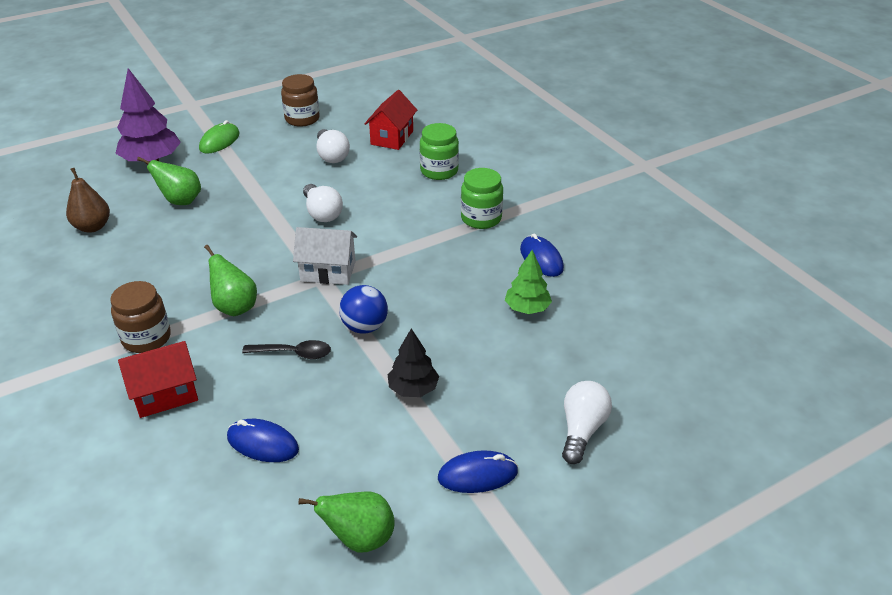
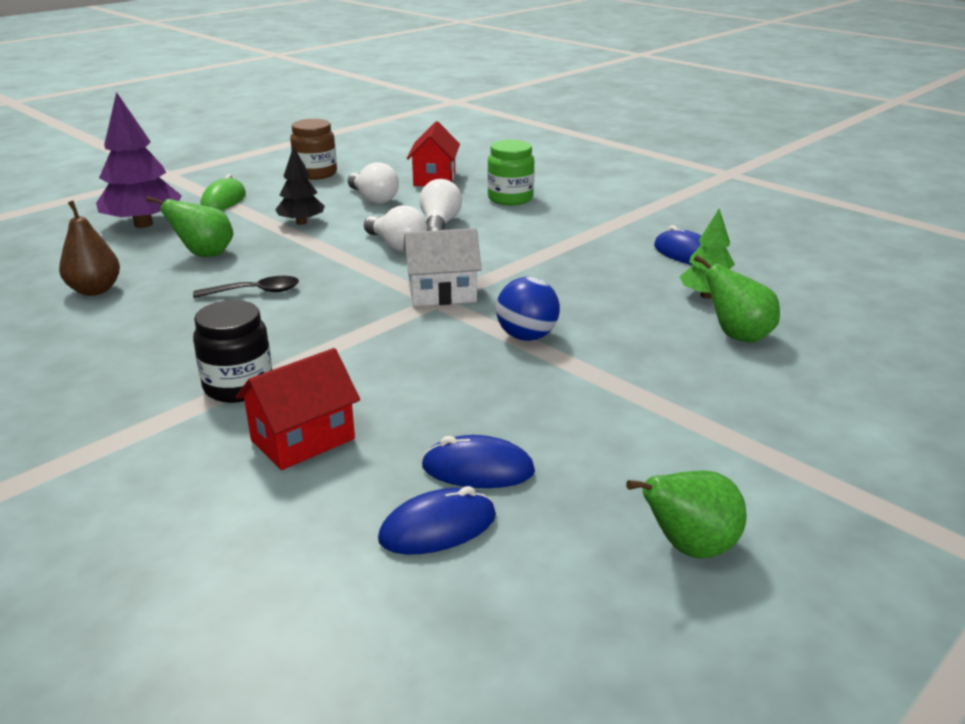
camera: 15 degrees left, 10 degrees down
(146, 338) = (238, 386): brown jar -> black jar
(235, 307) = (343, 340): green pear -> green pear (737, 336)
(294, 353) = (454, 373): black spoon -> black spoon (255, 292)
(413, 389) = (633, 384): black tree -> black tree (301, 222)
(477, 475) = (783, 454): blue mouse -> blue mouse (438, 528)
(481, 218) = (589, 230): green jar -> none
(582, 430) = (866, 391): white light bulb -> white light bulb (439, 225)

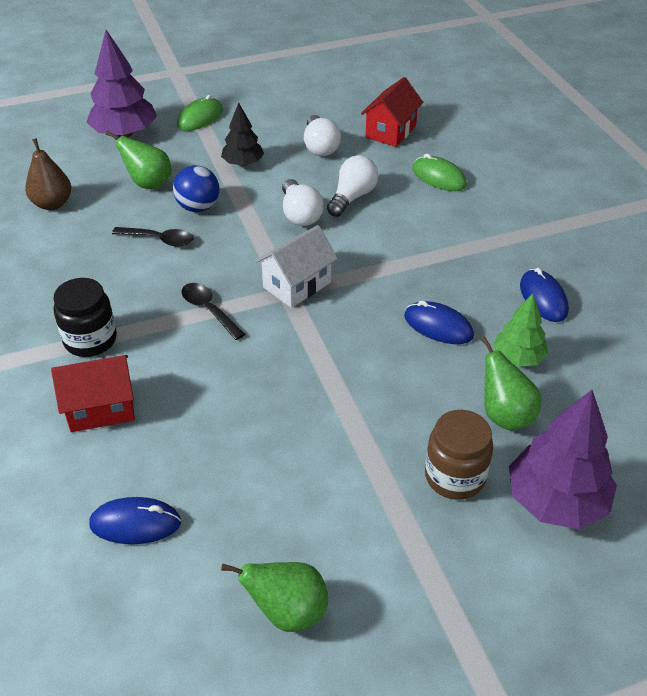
camera: 25 degrees right, 15 degrees up
(315, 174) = (293, 100): brown jar -> brown jar (455, 476)
(362, 331) = (209, 310): none -> black spoon
(442, 293) = (297, 285): white house -> white house turned 60 degrees counterclockwise
(478, 469) = (197, 481): blue mouse -> blue mouse (438, 326)
(510, 198) = (439, 177): green jar -> green mouse
(526, 336) = (328, 357): blue ball -> blue ball (198, 207)
(847, 381) = (556, 501): none -> purple tree

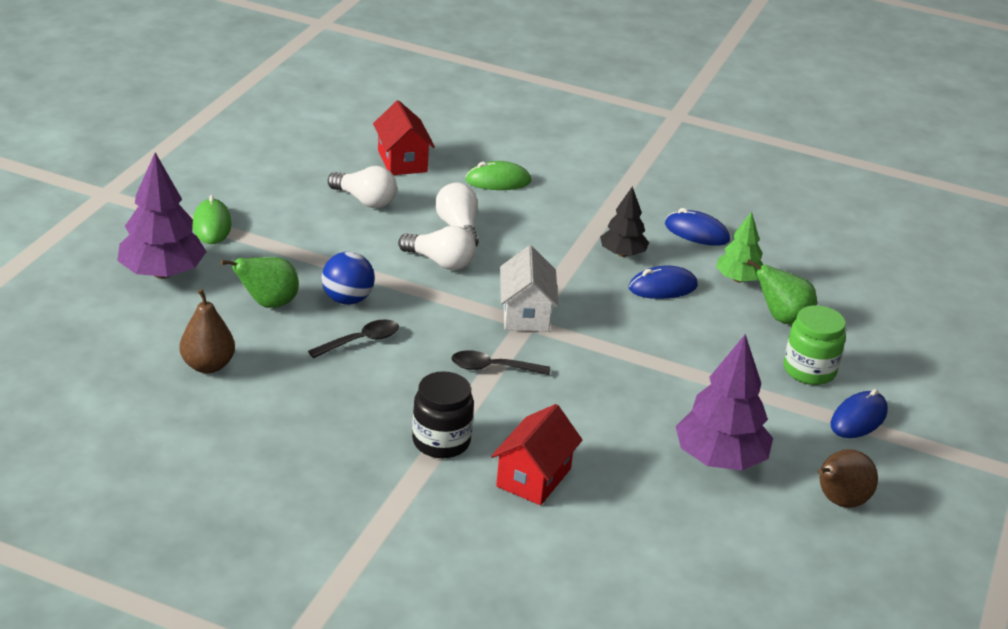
camera: 50 degrees left, 10 degrees down
(135, 523) = (680, 523): blue mouse -> blue mouse (858, 419)
(243, 163) = (323, 245): black tree -> black tree (622, 254)
(288, 612) = (839, 501): green pear -> brown pear
(455, 476) = (809, 370): brown jar -> green jar
(556, 501) = (876, 348): purple tree -> purple tree (720, 459)

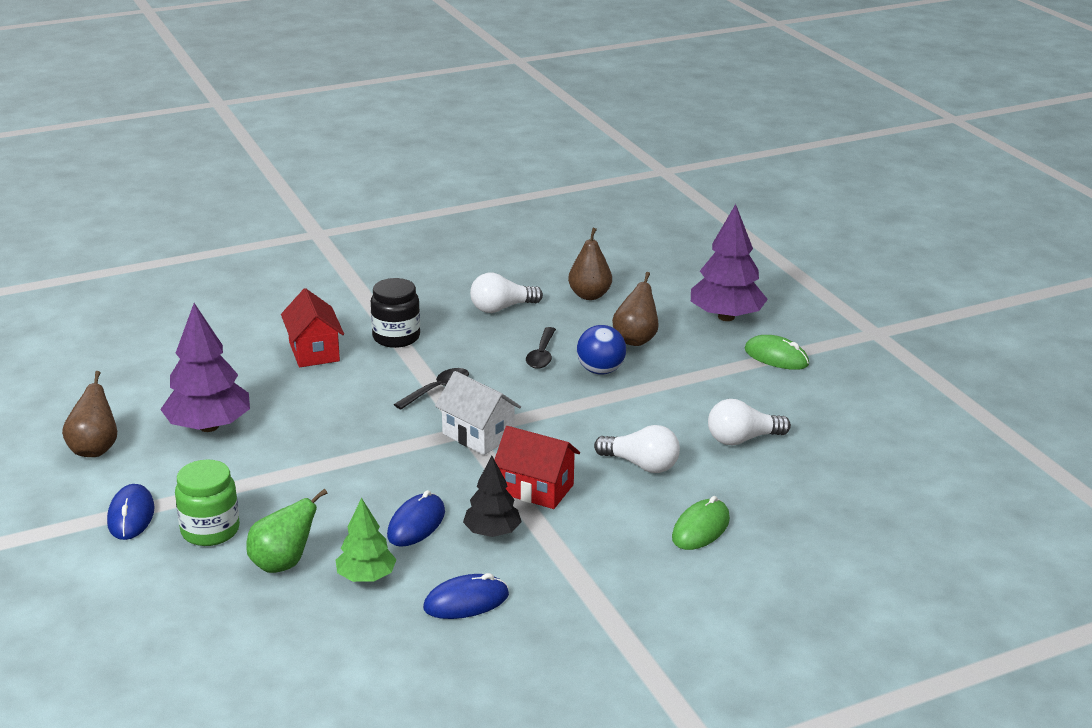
camera: 135 degrees right, 5 degrees down
(268, 303) = (635, 340): green pear -> brown pear
(402, 161) = (797, 491): red house -> red house (536, 489)
(440, 262) = (600, 431): white light bulb -> white light bulb (501, 308)

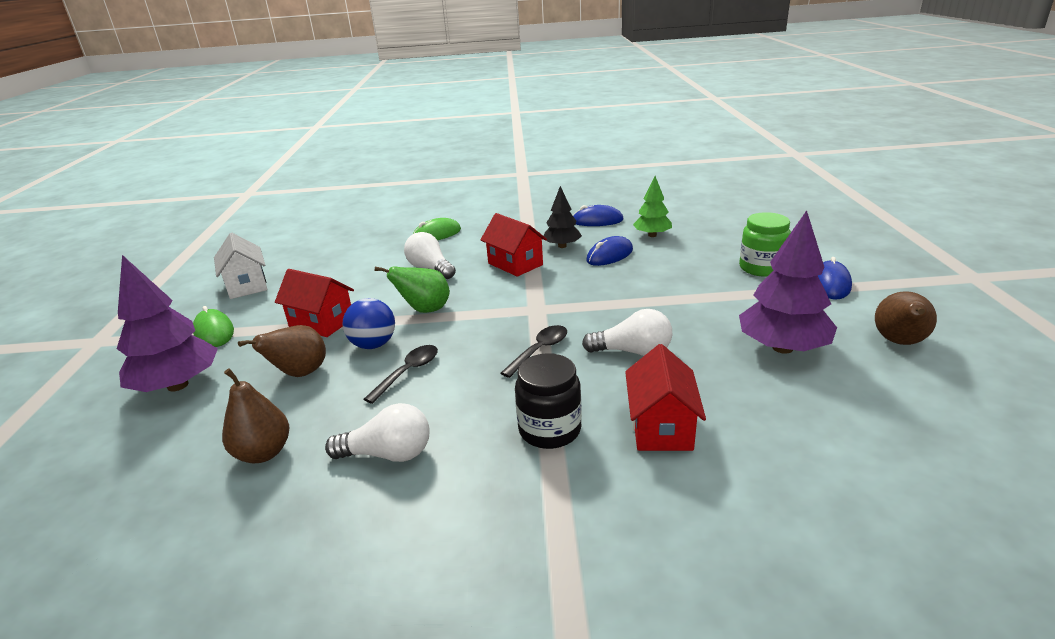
camera: 155 degrees left, 0 degrees up
(283, 564) = (706, 246): green pear -> green pear (425, 310)
(437, 389) = (539, 350): black spoon -> black spoon turned 150 degrees clockwise
(478, 435) = (530, 304): white house -> white house (247, 285)
(681, 382) = (321, 322): none -> red house
(742, 439) = (343, 275): white light bulb -> white light bulb (633, 352)

